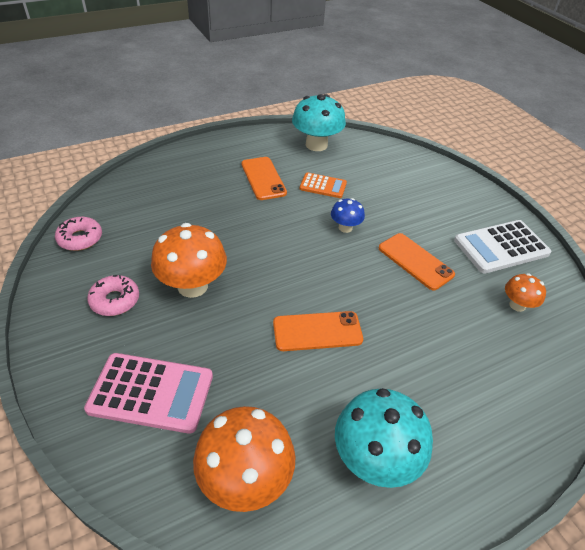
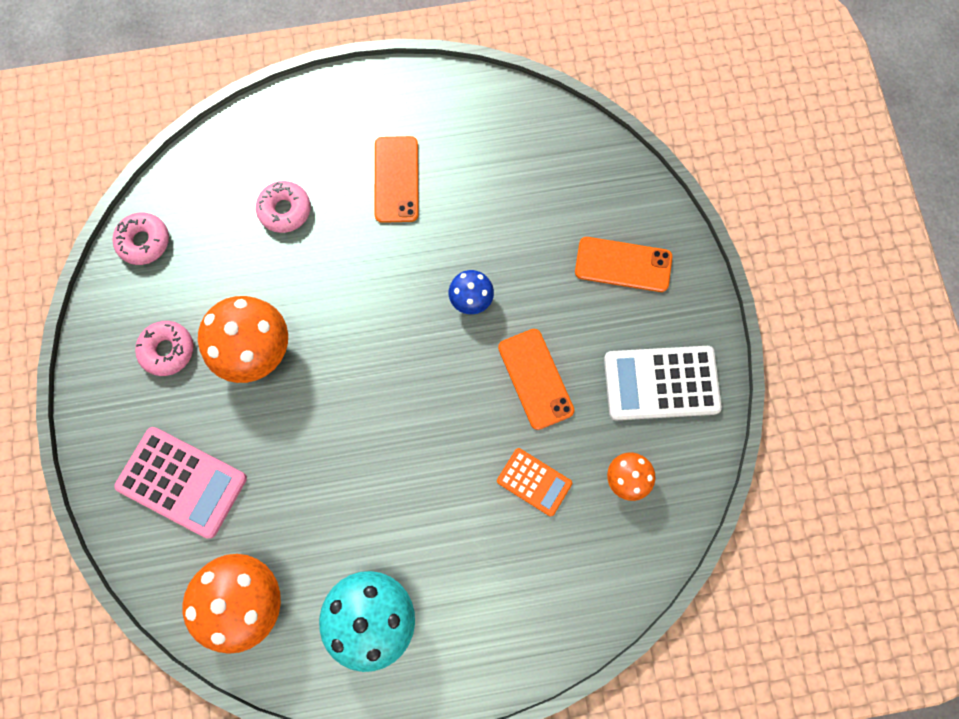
camera: 20 degrees right, 30 degrees up
(189, 205) = (285, 210): none -> pink donut
(316, 145) = (497, 121): turquoise mushroom -> none
(317, 331) = (374, 452): orange phone -> orange phone (623, 264)
(323, 186) = (472, 213): orange calculator -> orange calculator (534, 482)

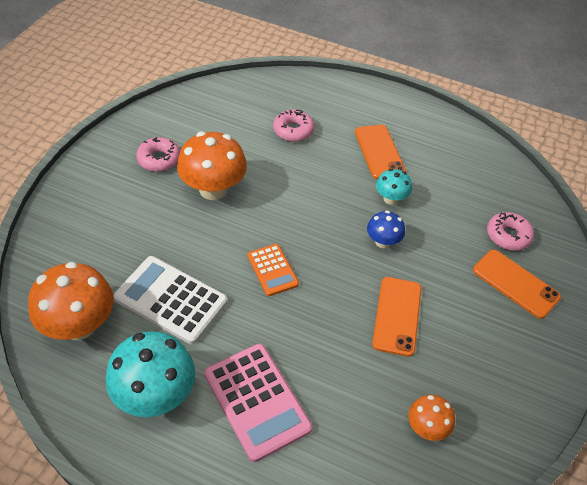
camera: 30 degrees right, 25 degrees down
(144, 241) = (194, 102): pink donut -> pink donut (508, 236)
(182, 482) = (102, 231): pink calculator -> pink calculator (257, 401)
(396, 179) = (379, 152): orange phone -> orange phone turned 45 degrees counterclockwise
(446, 237) = (390, 199): none -> turquoise mushroom
(534, 482) = (347, 383): orange calculator -> orange calculator (272, 270)
(661, 383) = (499, 378): white calculator -> white calculator (171, 300)

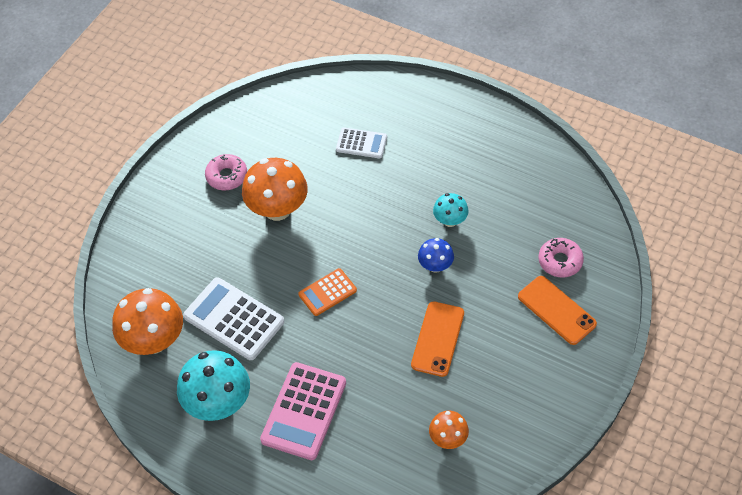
camera: 10 degrees right, 5 degrees up
(257, 401) = (304, 411): pink calculator -> pink calculator turned 45 degrees clockwise
(272, 270) = (327, 292): orange calculator -> orange calculator turned 75 degrees clockwise
(293, 130) = (361, 143): pink donut -> white calculator
(379, 152) = (446, 168): orange phone -> none

